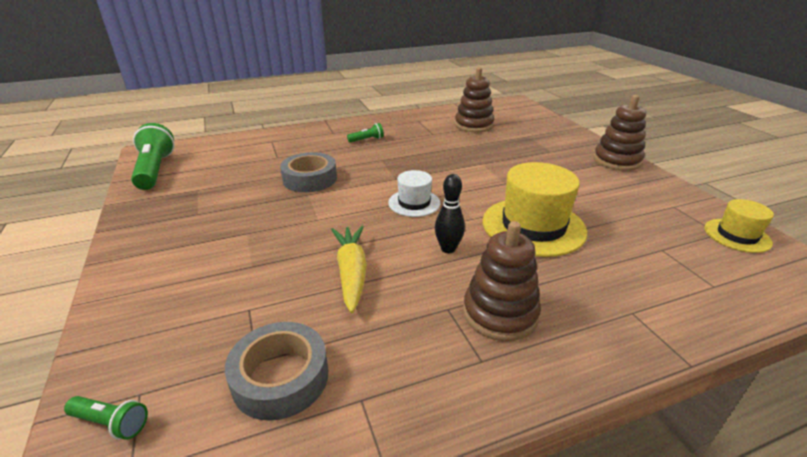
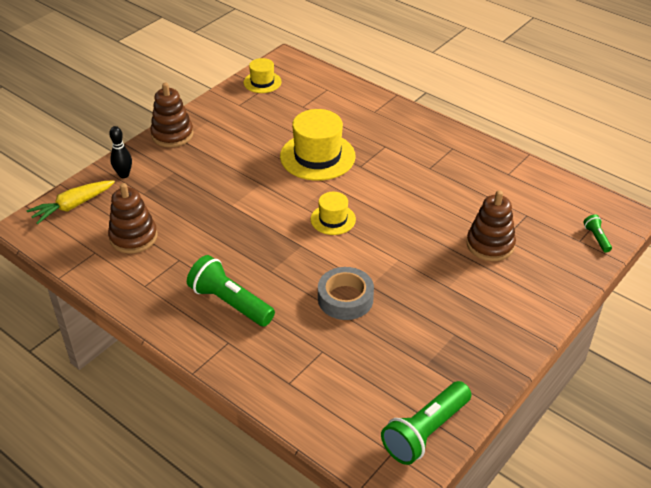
camera: 120 degrees left, 10 degrees up
(280, 377) = (525, 202): grey tape -> none
(351, 272) = (437, 214): yellow carrot -> yellow carrot (72, 206)
(367, 140) = (230, 303): green flashlight -> green flashlight, size x2.11
(414, 203) = (333, 219): white hat -> yellow hat
(448, 249) = (376, 184): black bowling pin -> black bowling pin (124, 175)
(500, 313) = (416, 150): brown stacking toy -> brown stacking toy (490, 244)

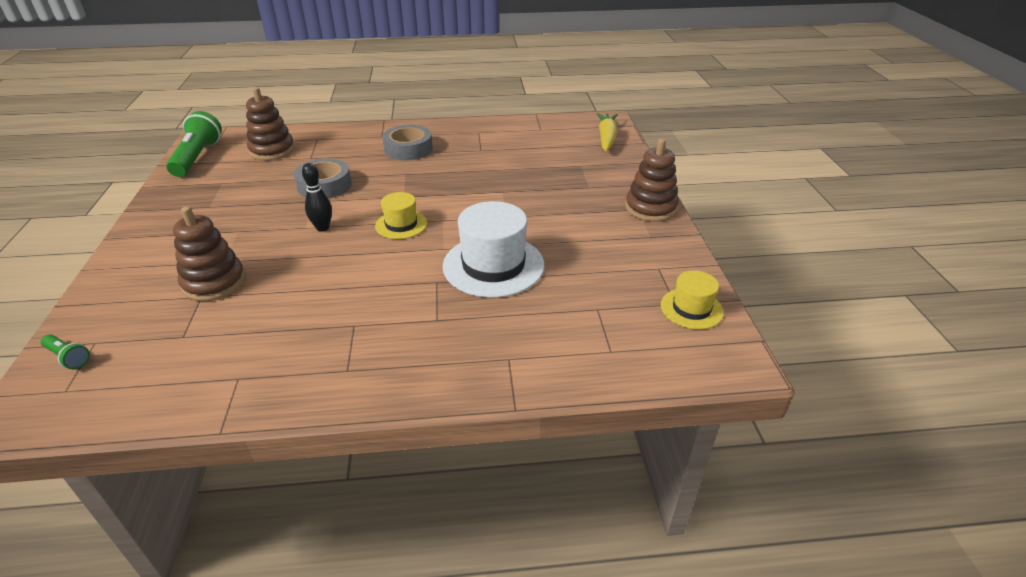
camera: 135 degrees right, 5 degrees down
(124, 175) = (618, 167): black bowling pin -> black bowling pin (323, 228)
(133, 237) = (533, 144): brown stacking toy -> brown stacking toy (272, 150)
(230, 303) = (408, 149): green flashlight -> grey tape
(317, 156) = (493, 265): yellow hat -> white hat

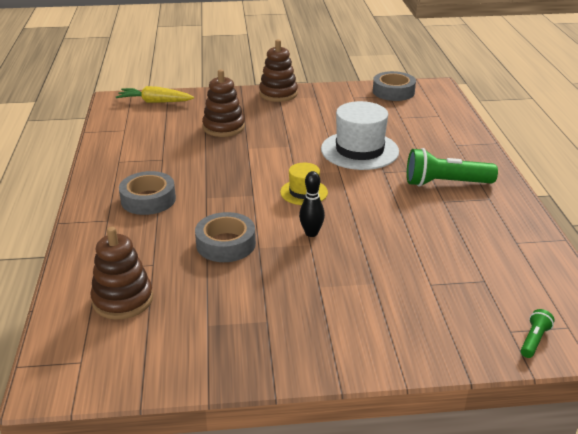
camera: 90 degrees left, 5 degrees down
(197, 157) = (126, 368): green flashlight -> green flashlight (445, 183)
(214, 282) = (409, 281): brown stacking toy -> brown stacking toy (223, 127)
(691, 308) = (393, 92): yellow hat -> grey tape

